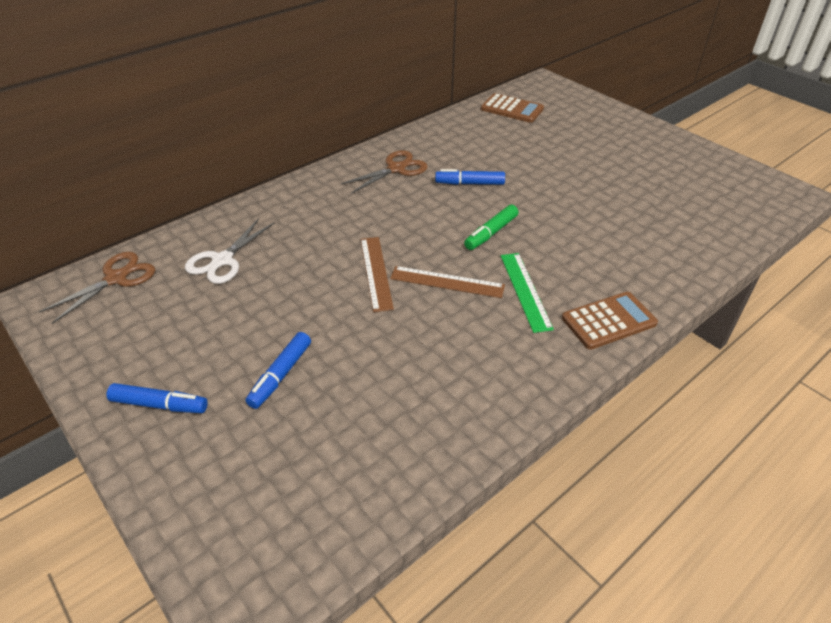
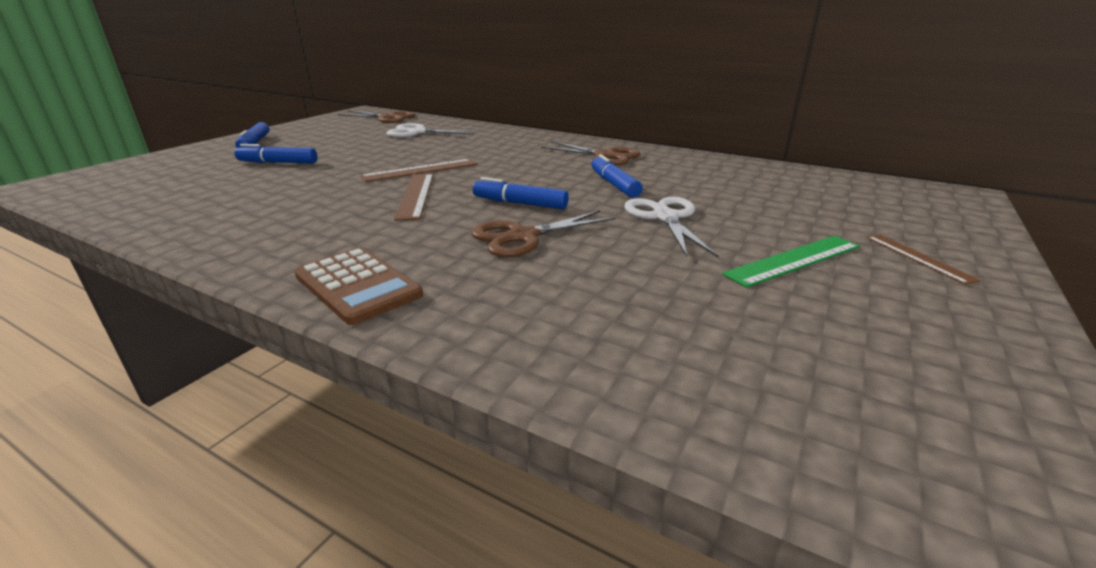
camera: 70 degrees right, 15 degrees down
(491, 233) = (520, 203): green marker -> blue marker
(512, 109) = (831, 185): brown calculator -> none
(525, 291) = (412, 230): green ruler -> green ruler (794, 260)
(541, 182) = (665, 217): none -> white scissors
(553, 243) = (523, 237): none -> brown scissors
(618, 131) = (918, 258): none -> brown ruler

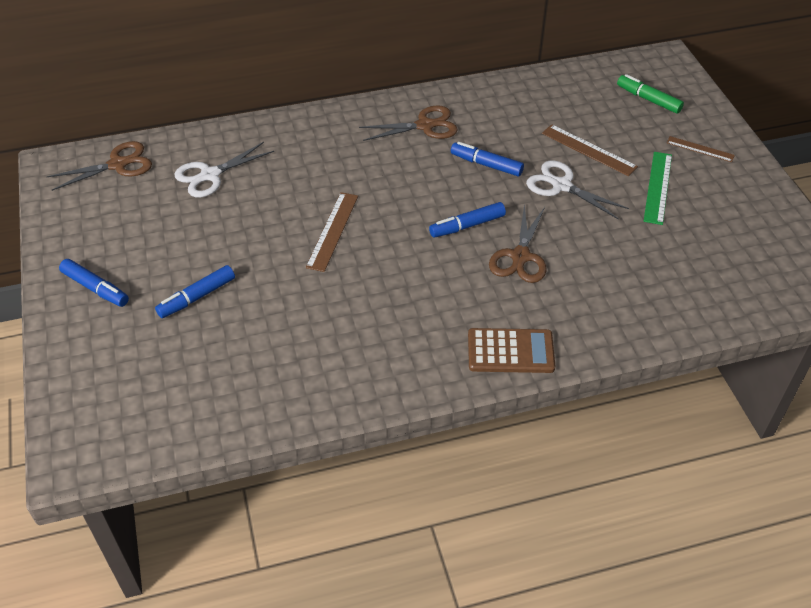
camera: 45 degrees left, 20 degrees up
(416, 195) = (389, 261): brown ruler -> brown ruler (589, 150)
(888, 207) = (648, 99): none -> green marker

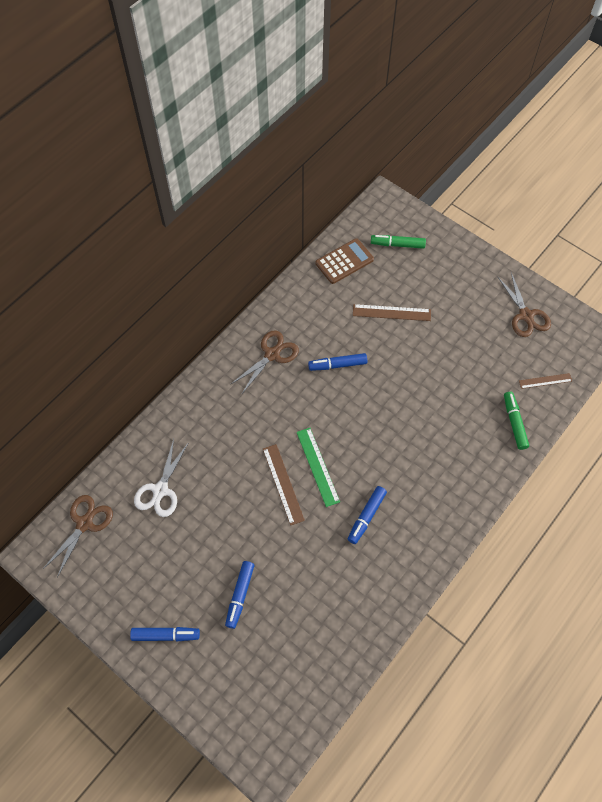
camera: 35 degrees left, 15 degrees up
(467, 226) = (363, 424): blue marker -> blue marker (366, 516)
(510, 351) = (459, 505): brown calculator -> brown calculator (344, 261)
(520, 257) = (413, 429): brown scissors -> brown scissors (526, 315)
(561, 185) = (396, 354): white scissors -> none
(650, 311) = (514, 422): none -> green marker
(658, 187) = (454, 319): green ruler -> green ruler (318, 466)
(700, 149) = (457, 271): brown ruler -> brown ruler (545, 381)

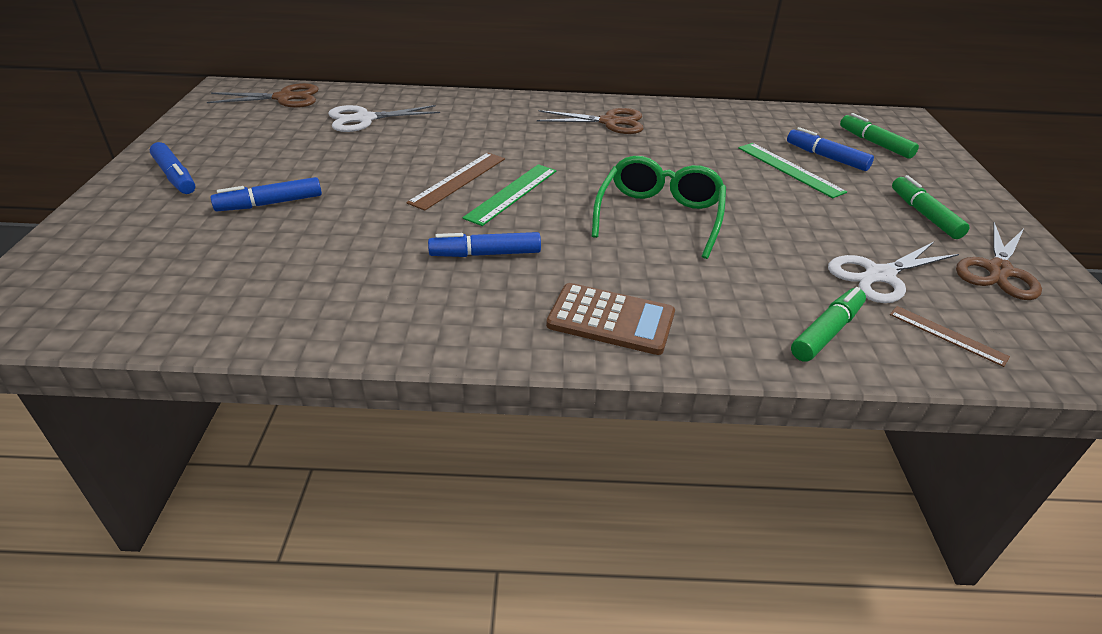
camera: 50 degrees right, 25 degrees down
(337, 365) = (662, 160): blue marker -> blue marker (826, 157)
(344, 261) = (789, 122): brown calculator -> brown calculator (611, 319)
(389, 413) = (659, 216): none -> green glasses
(391, 312) = (789, 169): brown ruler -> green ruler
(471, 296) = (924, 215): none -> green marker
(496, 365) = (879, 275): none -> white scissors

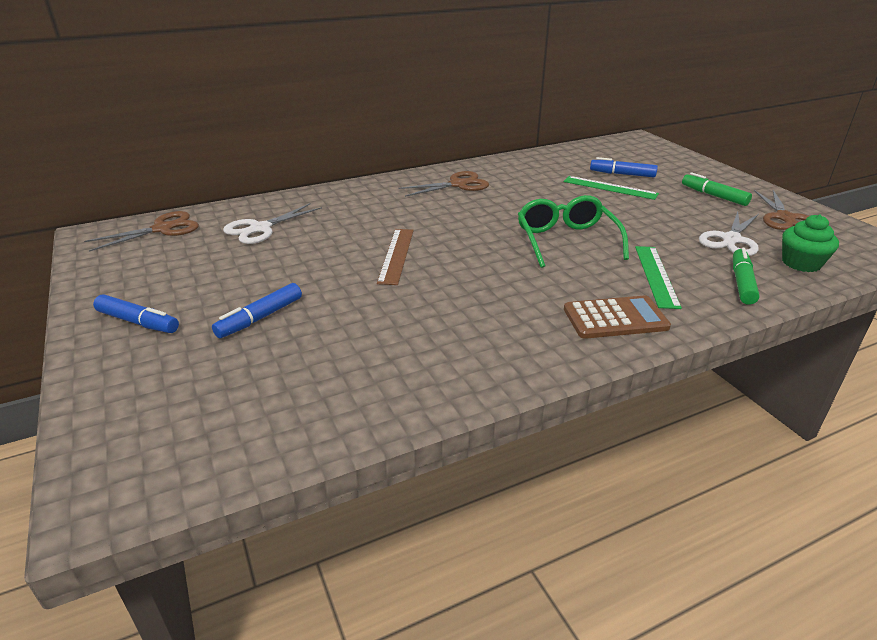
camera: 25 degrees left, 5 degrees down
(485, 254) = (481, 302): blue marker -> none
(512, 193) = (448, 254): green ruler -> green ruler (656, 275)
(874, 143) = (639, 158): green marker -> none
(947, 335) = (801, 263): brown ruler -> green cupcake

